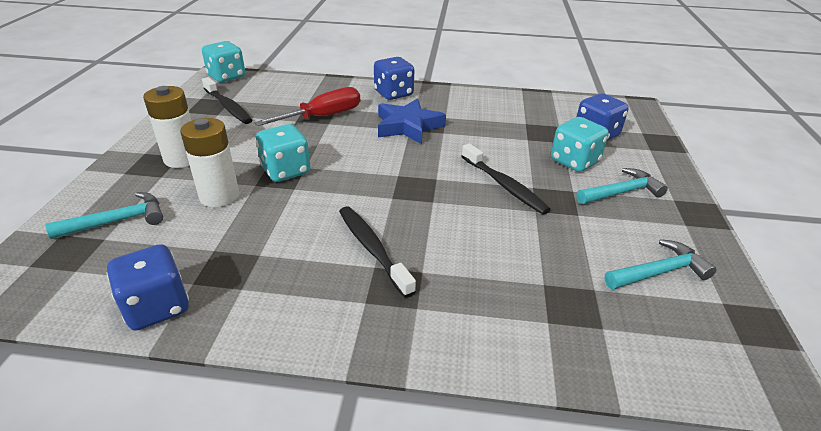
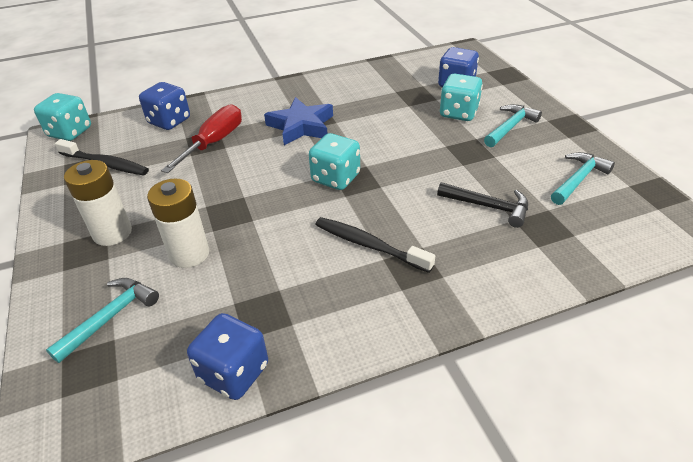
camera: 25 degrees left, 5 degrees up
(286, 171) = (229, 207): turquoise dice -> turquoise dice (335, 178)
(393, 94) = (259, 98): blue dice -> blue dice (169, 121)
(504, 185) = (424, 152): black toothbrush -> none
(526, 260) = (488, 207): none -> black hammer

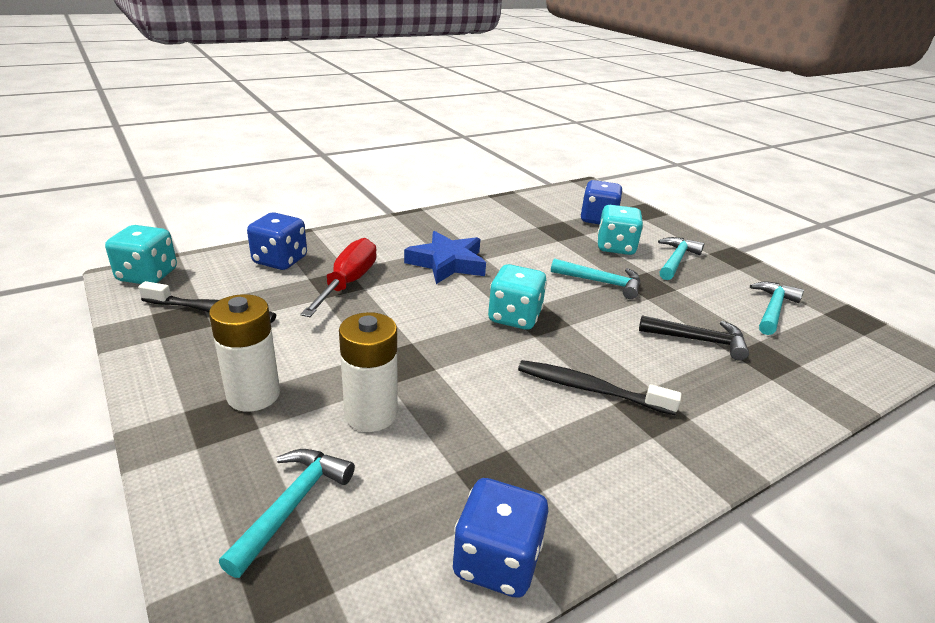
camera: 15 degrees left, 10 degrees down
(427, 148) = (601, 282): none -> turquoise hammer

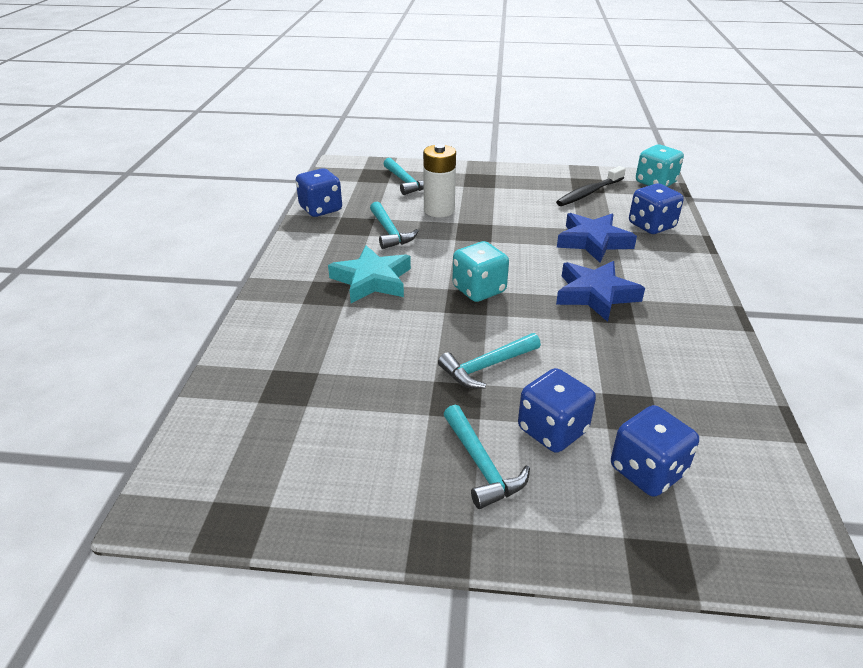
camera: 130 degrees right, 5 degrees up
(253, 395) = (489, 188): white battery -> none
(348, 283) = (593, 241): red screwdriver -> blue star
(589, 389) = (372, 280): black toothbrush -> turquoise star
(615, 247) = (552, 430): turquoise dice -> blue dice
(698, 340) = (351, 364): black hammer -> none
(773, 309) = (323, 461): turquoise hammer -> turquoise hammer (389, 232)

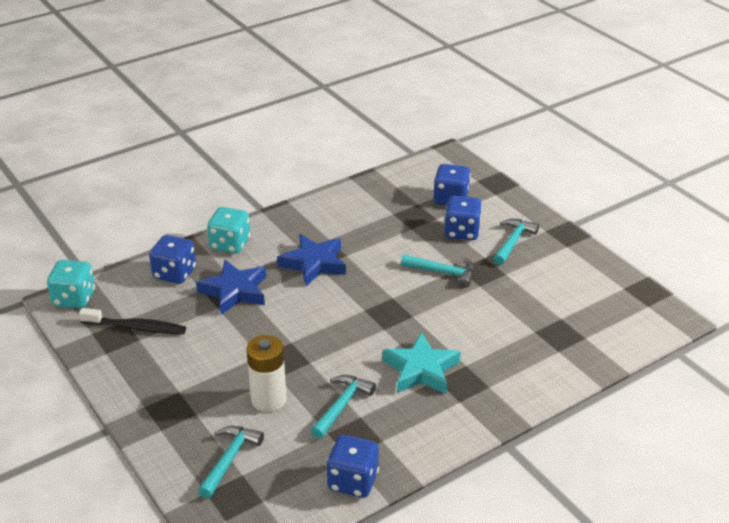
camera: 130 degrees left, 0 degrees up
(479, 290) = (369, 313): turquoise dice -> turquoise dice (230, 244)

